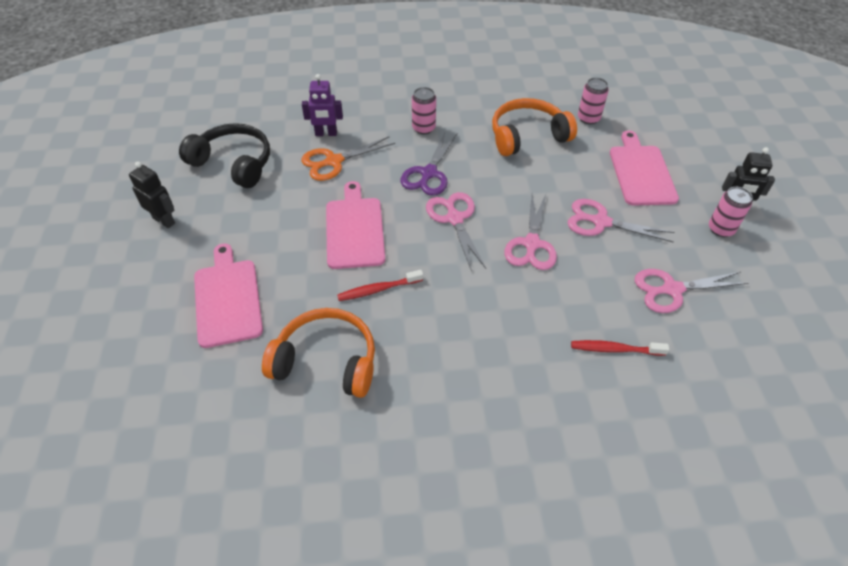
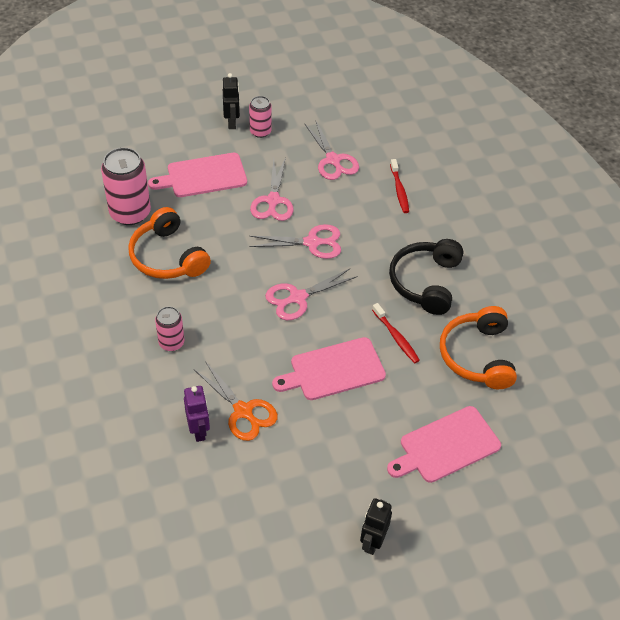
camera: 105 degrees left, 0 degrees up
(234, 163) = (268, 507): black headphones -> black headphones (425, 282)
(429, 174) = (242, 326): purple scissors -> none
(588, 118) = (130, 213): pink can -> pink can, size x1.77

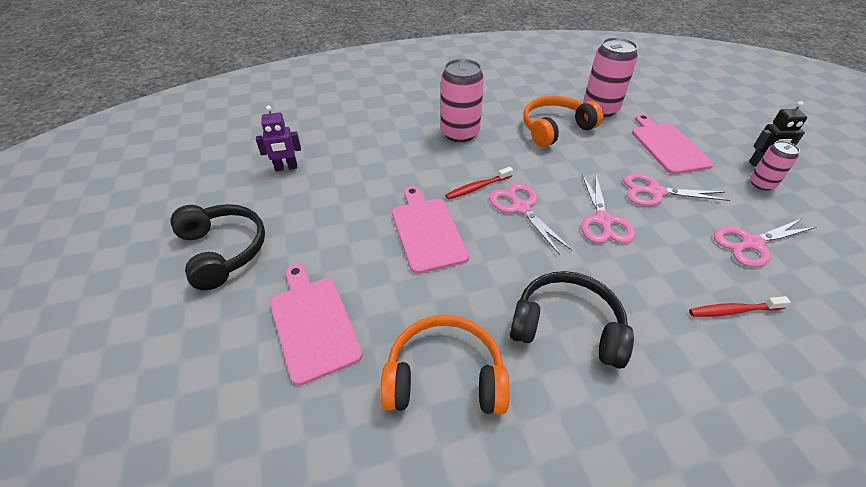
camera: 95 degrees right, 5 degrees down
(171, 343) = (459, 133): pink can -> pink can, size x1.77
(199, 430) = (370, 148): purple robot -> purple robot (286, 168)
(243, 411) = (385, 171): orange scissors -> none
(372, 542) = (223, 250): black robot -> black headphones
(396, 337) = (472, 287): red toothbrush -> red toothbrush (477, 187)

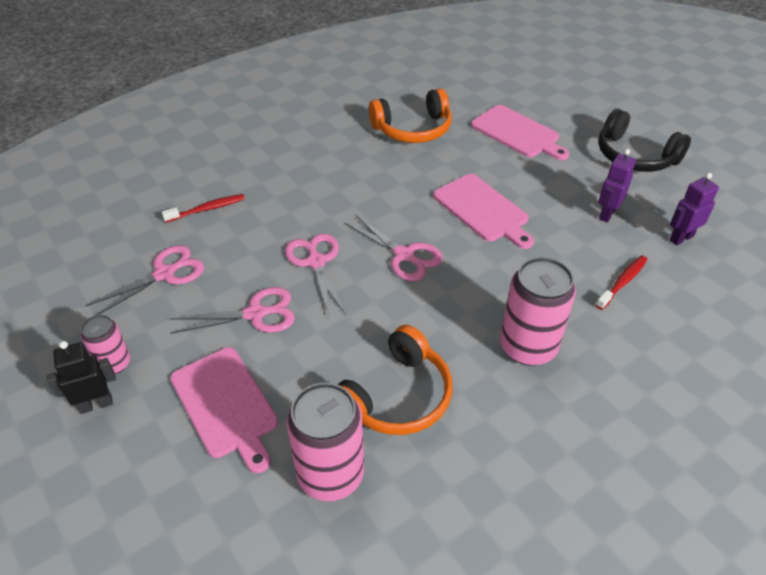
camera: 160 degrees right, 0 degrees up
(320, 199) = (606, 214): none -> purple robot
(477, 187) = (460, 267): red toothbrush -> red toothbrush (622, 282)
(567, 326) = (339, 170): black headphones -> none

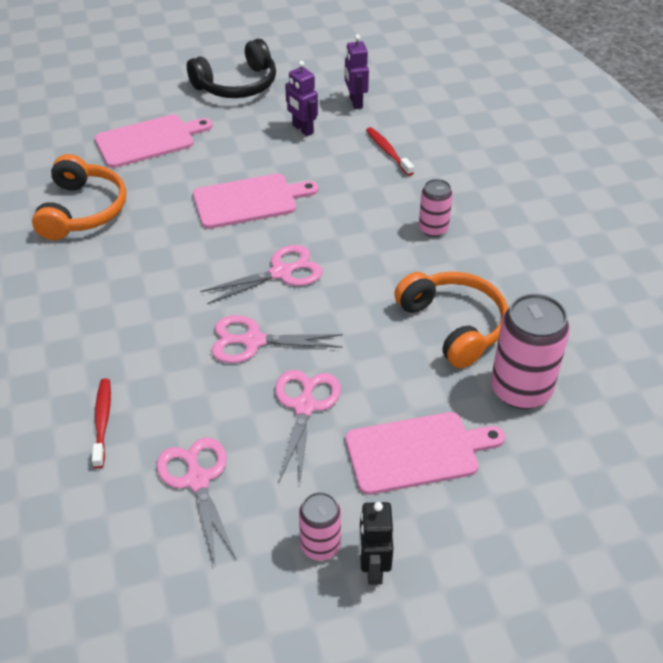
camera: 70 degrees left, 0 degrees up
(528, 347) = (433, 229): pink can -> pink can, size x0.57

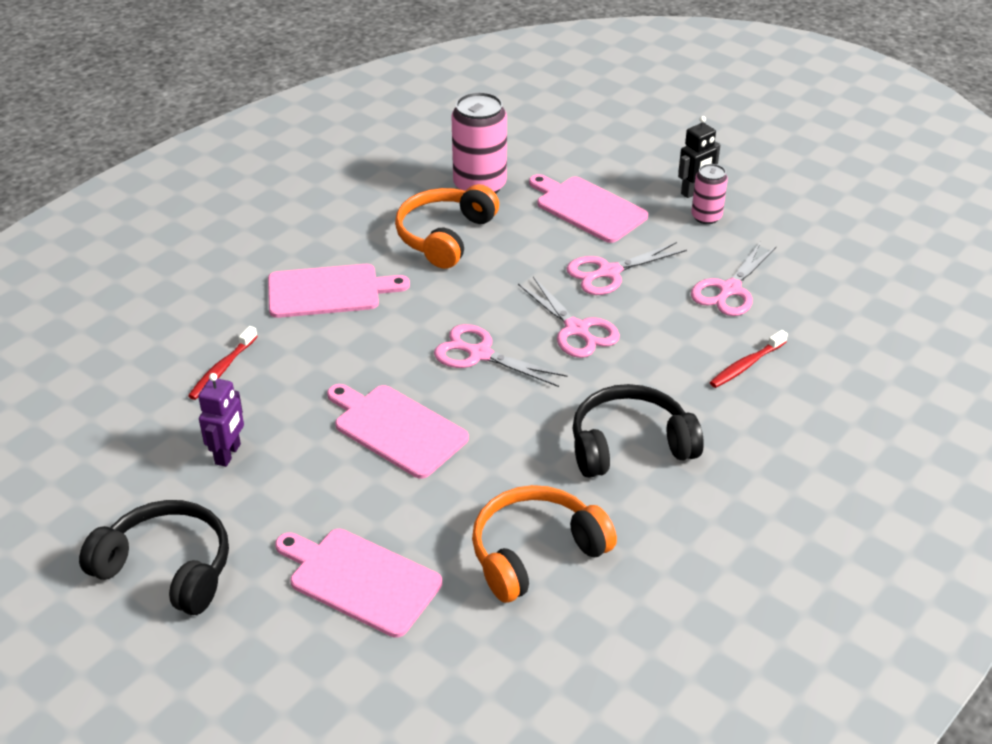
camera: 125 degrees left, 5 degrees down
(109, 300) = (629, 444): none -> black headphones
(355, 102) = (135, 437): purple robot -> none
(433, 229) = (329, 291): pink can -> pink cutting board

